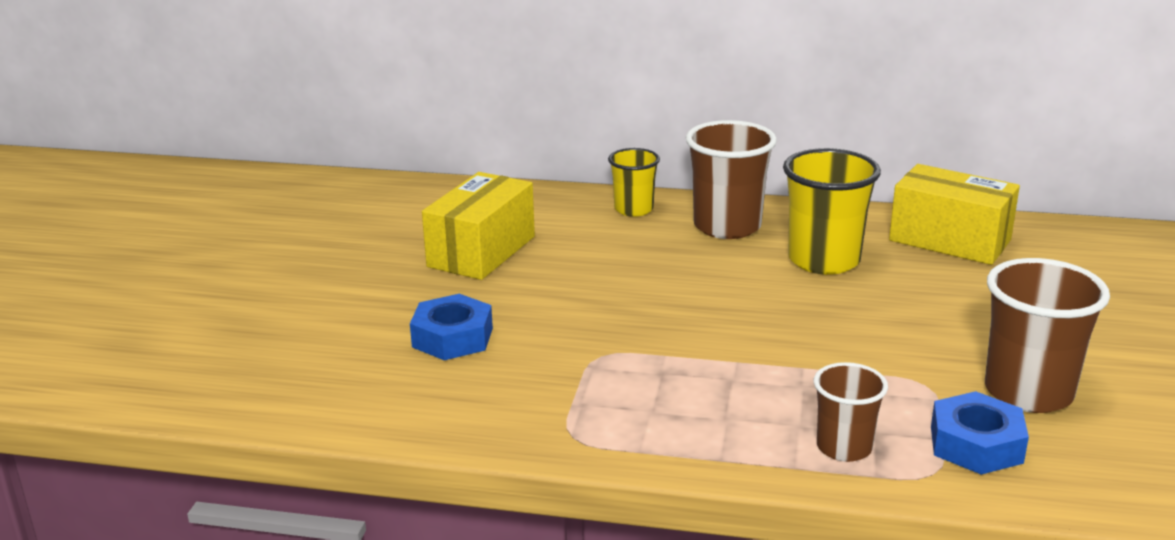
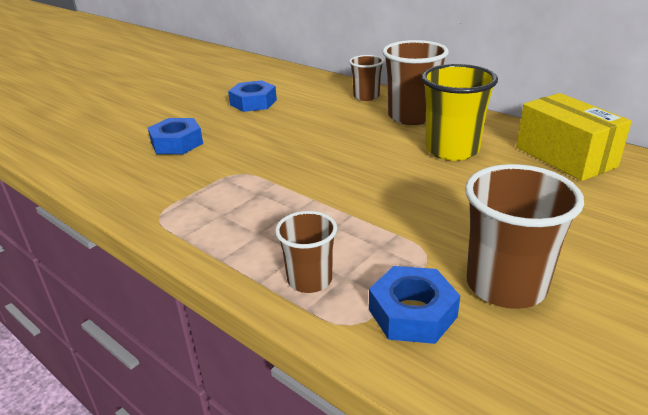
camera: 30 degrees right, 5 degrees up
(481, 251) = (253, 102): yellow box -> blue nut
(633, 209) = (366, 96): yellow cup -> brown cup

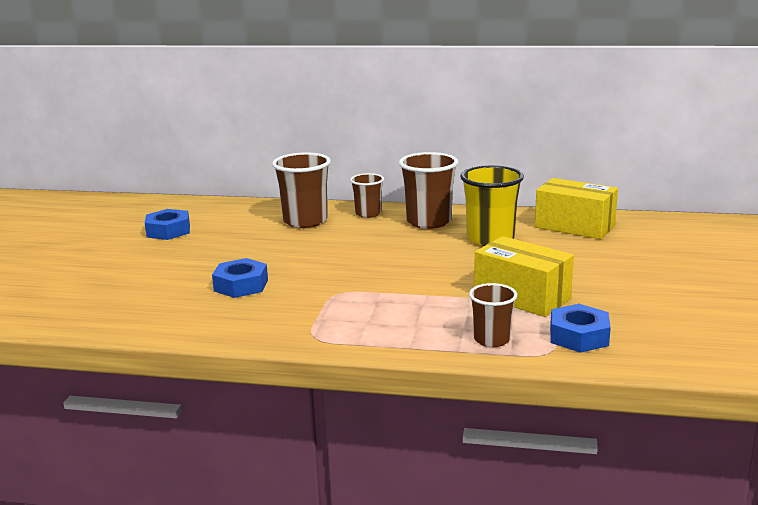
camera: 30 degrees left, 10 degrees down
(253, 102) = (265, 238): blue nut -> blue nut (168, 231)
(406, 232) = (522, 297): none -> yellow box
(505, 285) = (616, 307): brown cup -> brown cup (305, 221)

